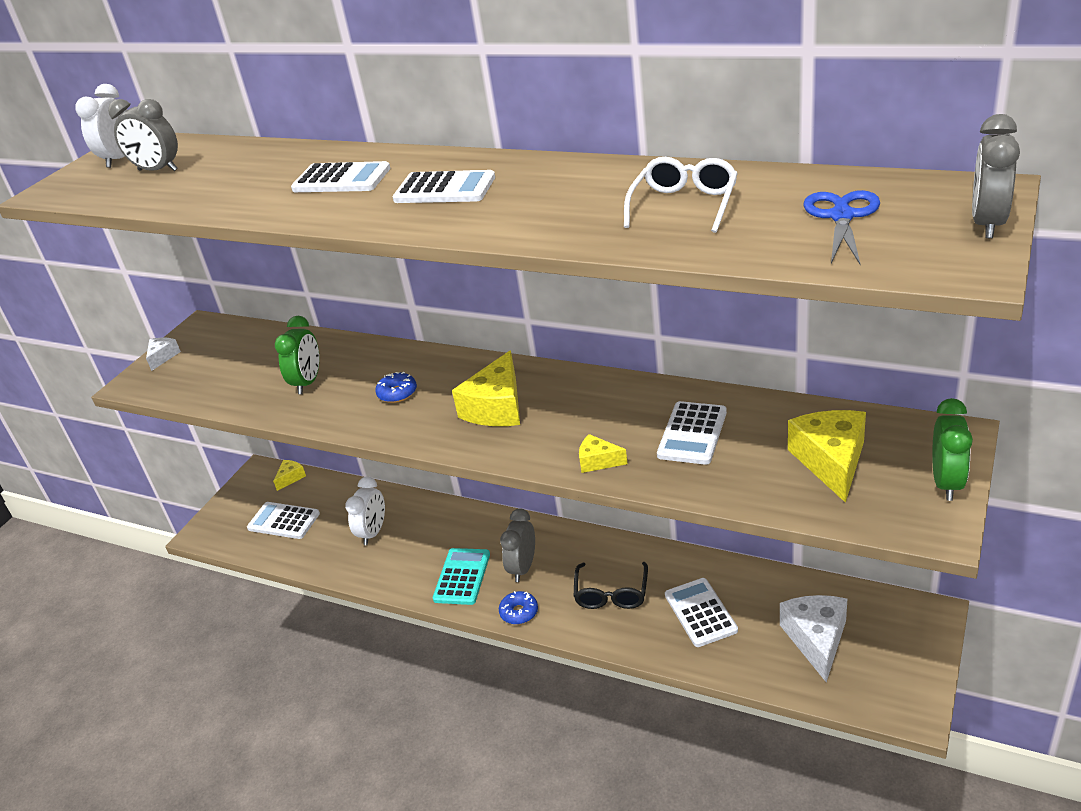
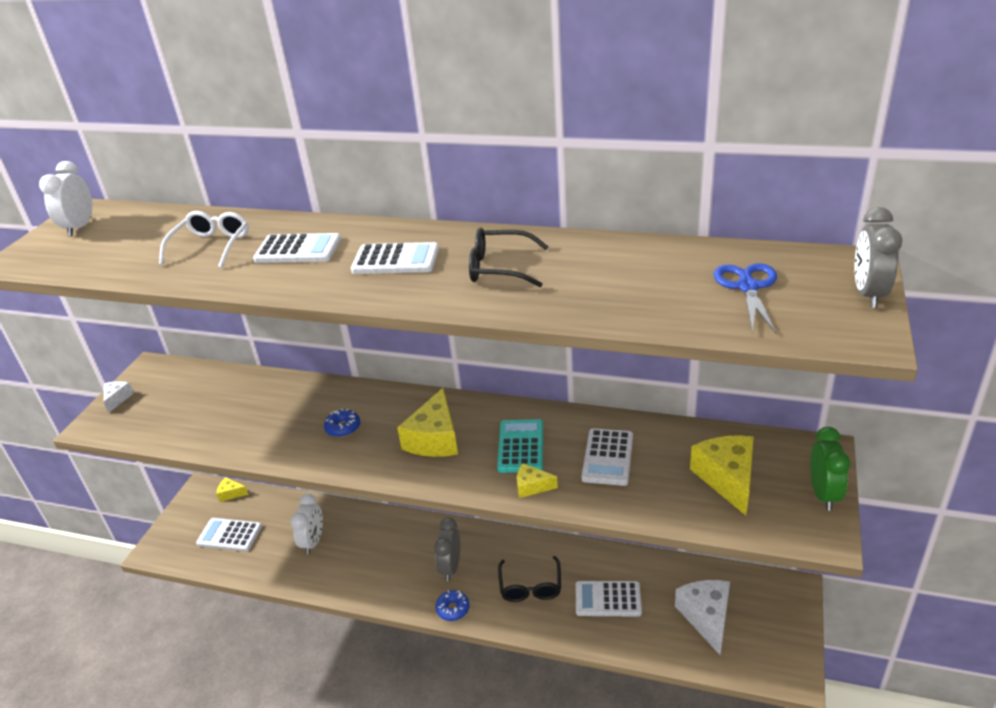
camera: 10 degrees left, 0 degrees up
(158, 170) = (119, 239): grey clock -> none
(290, 478) = (231, 493): yellow cheese -> yellow cheese turned 105 degrees counterclockwise
(308, 382) = (259, 420): green clock -> none
(462, 577) = (398, 579): turquoise calculator -> turquoise calculator (521, 446)
(558, 197) = (499, 268): none -> black glasses
(684, 205) = (612, 276): white glasses -> white glasses (211, 246)
(700, 612) = (608, 599): white calculator -> white calculator turned 60 degrees counterclockwise

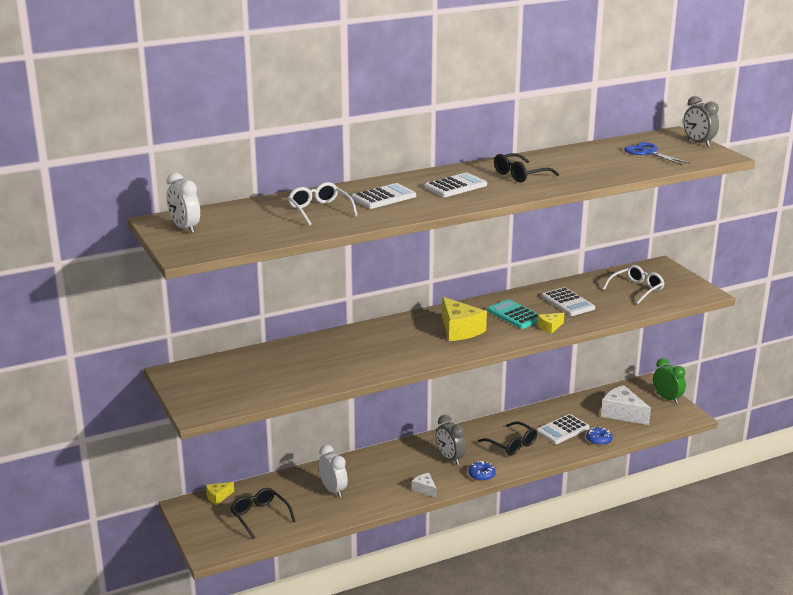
camera: 45 degrees left, 10 degrees down
(117, 399) = (185, 395): white cheese -> white cheese (425, 489)
(229, 535) = (260, 516): white calculator -> black glasses
(343, 428) = (392, 346): blue donut -> blue donut (598, 440)
(727, 479) = (636, 289): yellow cheese -> white glasses
(823, 494) = (684, 279): green clock -> green clock (667, 398)

